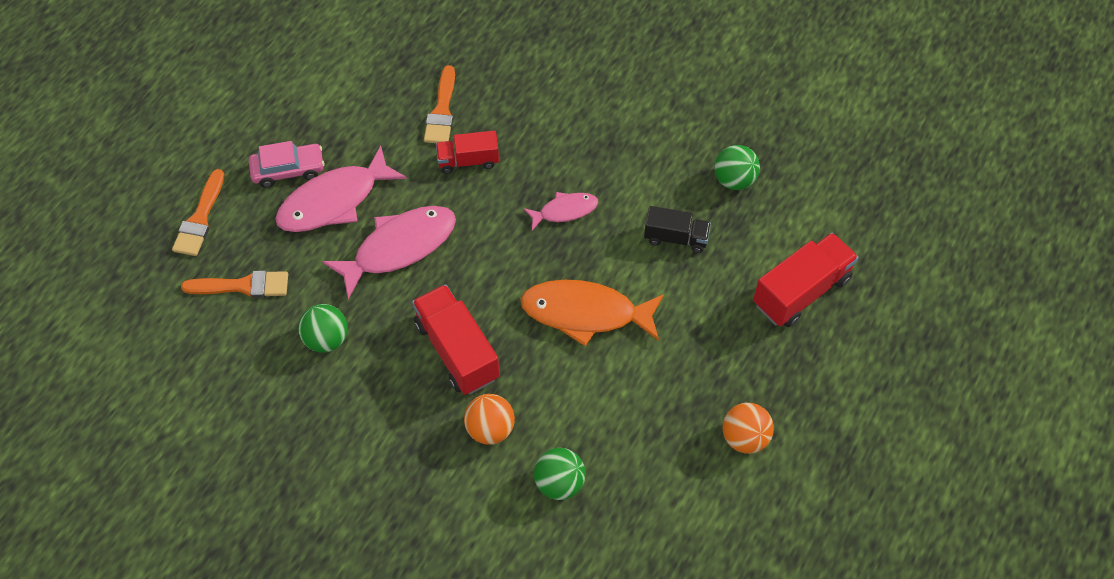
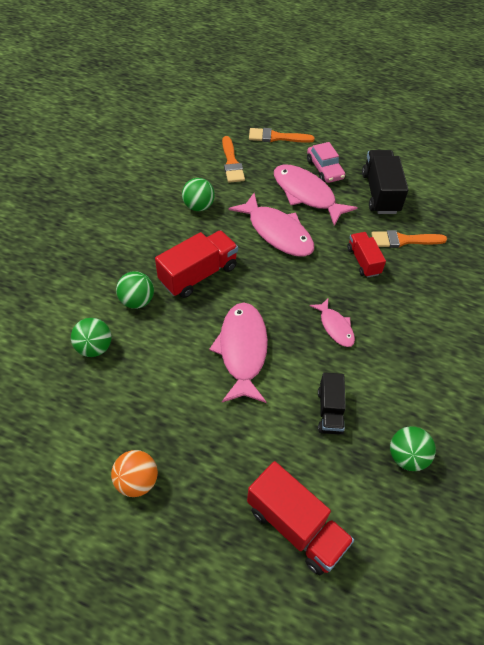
camera: 80 degrees right, 5 degrees down
(352, 116) = (380, 193): none -> black truck
(490, 429) = (137, 301): orange ball -> green ball
(585, 313) = (242, 350): orange fish -> pink fish

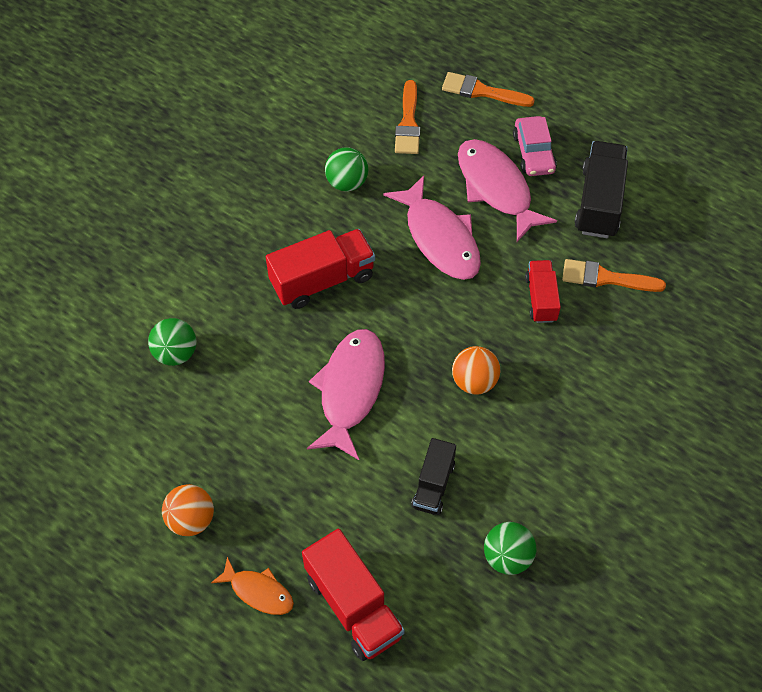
camera: 15 degrees right, 5 degrees up
(137, 301) = (238, 302): green ball -> none
(211, 532) = (258, 591): none -> orange fish
(335, 327) = (474, 381): pink fish -> orange ball

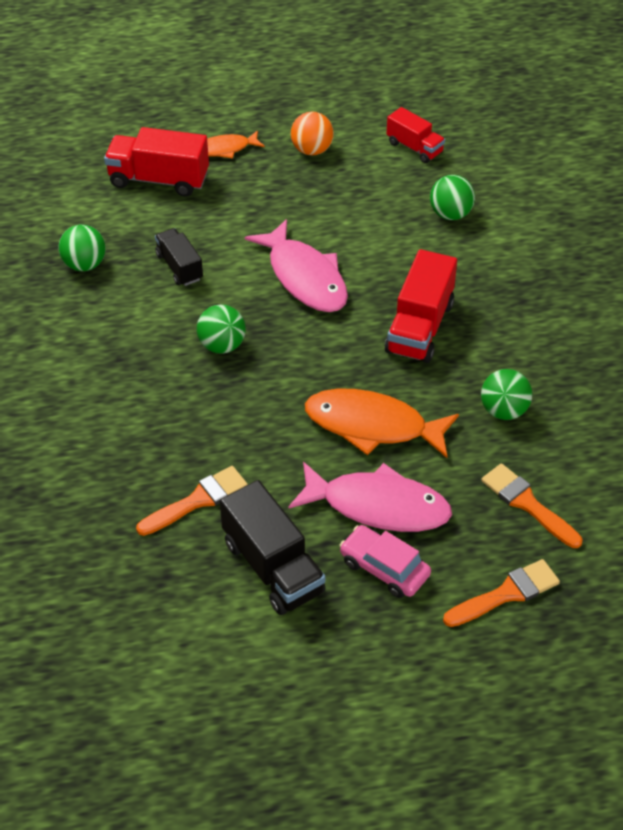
camera: 135 degrees right, 10 degrees down
(439, 238) = (373, 426): pink fish -> orange fish
(474, 381) = (222, 345): orange ball -> green ball
(541, 298) = (235, 441): red truck -> red truck (414, 148)

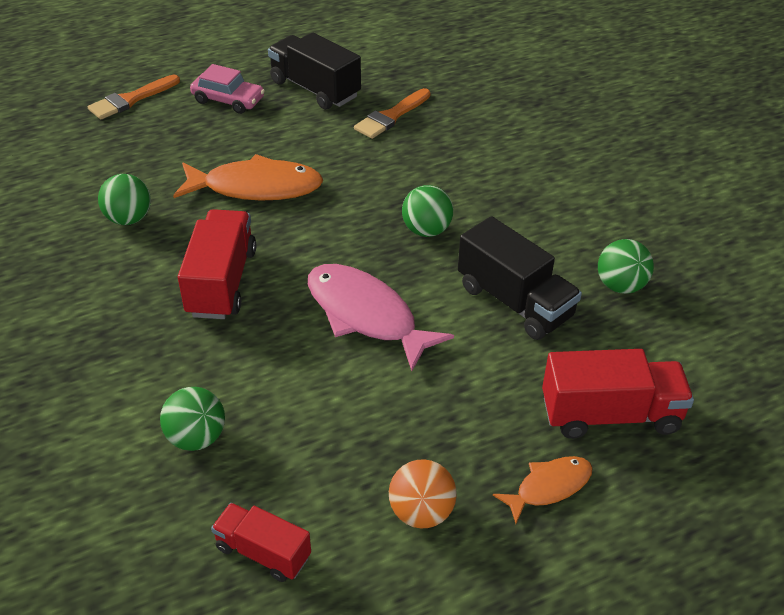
camera: 165 degrees right, 5 degrees down
(179, 267) = (514, 302): black truck -> black truck, size x1.63
(378, 506) = (240, 134): pink fish -> none
(528, 504) = (109, 153): orange brush -> none

